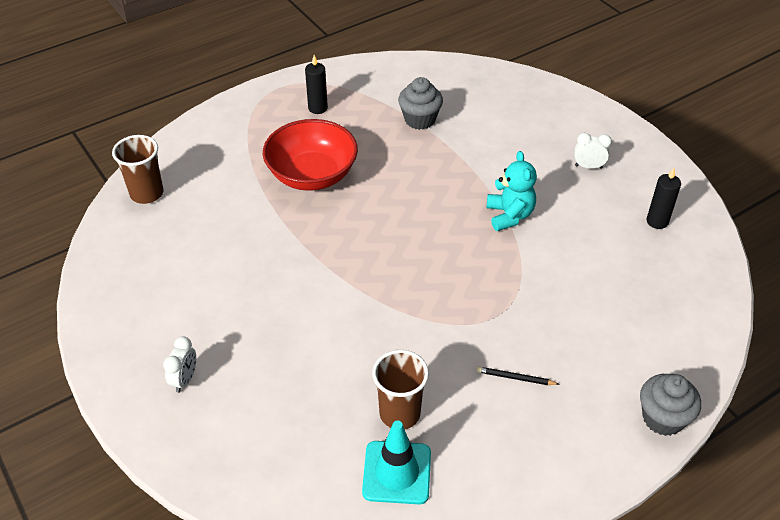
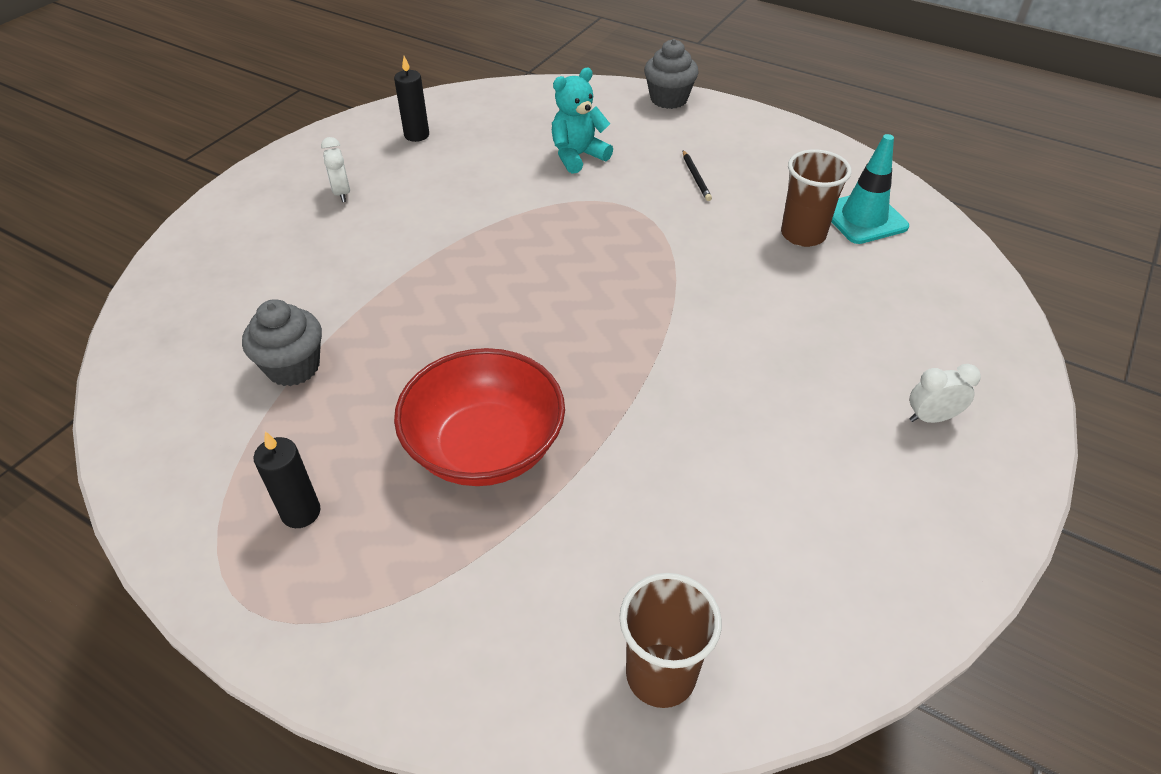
camera: 115 degrees left, 0 degrees up
(509, 215) = (465, 232): turquoise teddy bear -> turquoise teddy bear (578, 156)

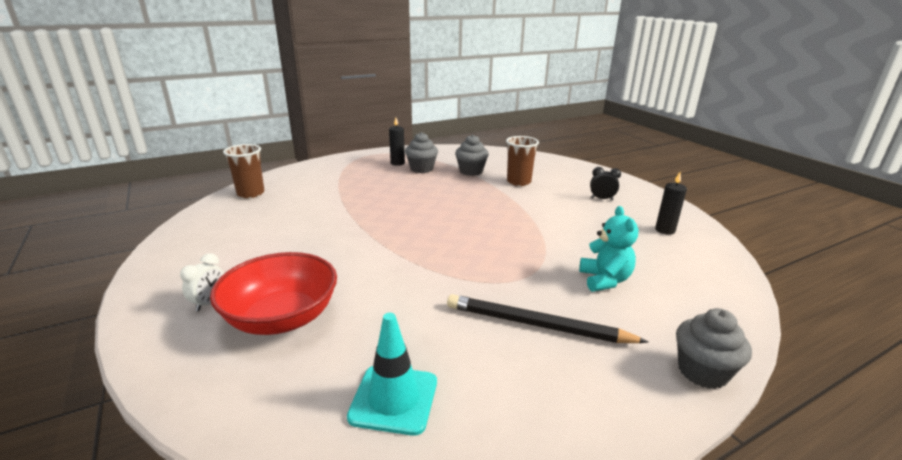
camera: 120 degrees right, 20 degrees down
(318, 449) = (421, 169): none -> grey cupcake
(342, 193) = (602, 199): white clock -> black clock
(485, 447) = (381, 191): red bowl -> red bowl (282, 318)
(695, 177) = (537, 325): black pencil -> black pencil, size x2.30
(803, 234) = (411, 345): brown cup -> brown cup (518, 182)

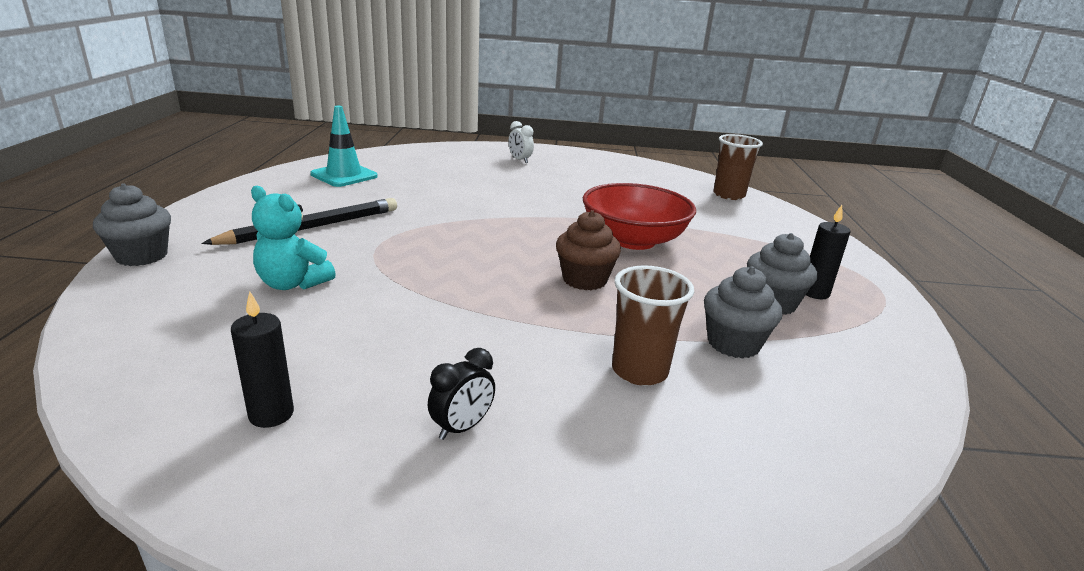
camera: 120 degrees right, 0 degrees up
(282, 318) = (470, 170): red bowl -> red bowl (633, 240)
(459, 206) = (584, 280): none -> brown cupcake

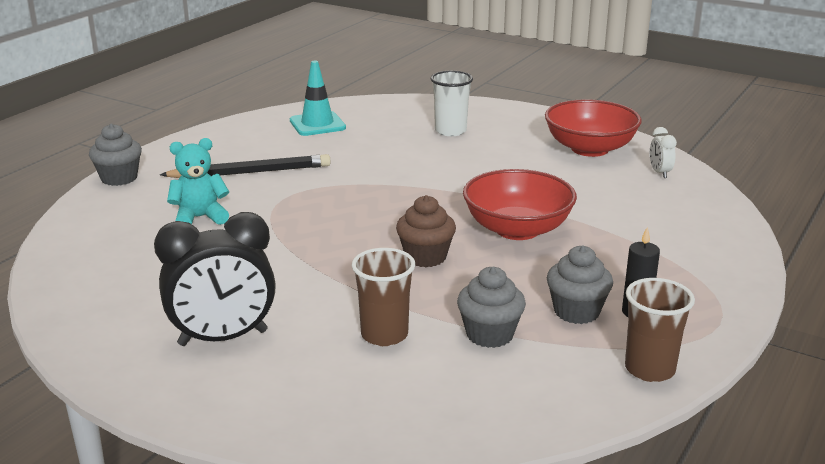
camera: 30 degrees right, 0 degrees up
(271, 414) = (122, 302): black candle -> none
(293, 284) = (200, 218): turquoise teddy bear -> turquoise teddy bear turned 105 degrees clockwise
(462, 427) = (223, 338): black clock -> black clock, size x2.21
(479, 168) = (450, 131): none -> white cup
(520, 160) = (503, 125): white clock -> white clock (659, 173)
(609, 170) = (589, 149): none -> red bowl
(728, 195) = (695, 197): brown cup -> brown cup (649, 369)

